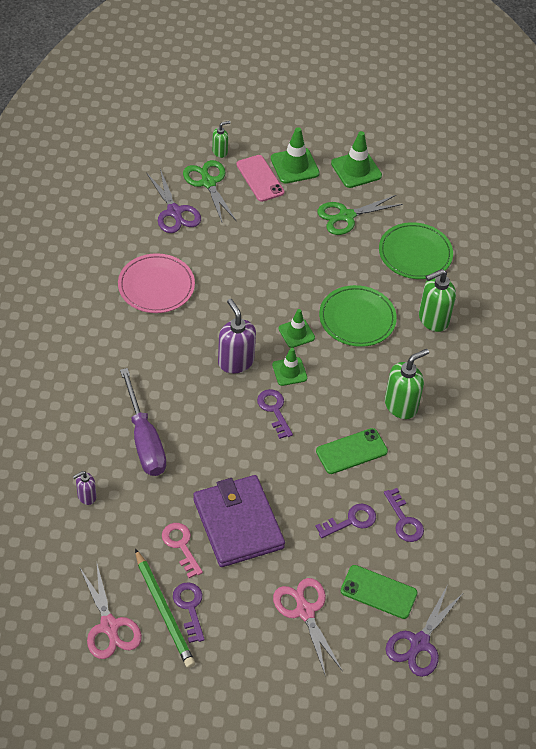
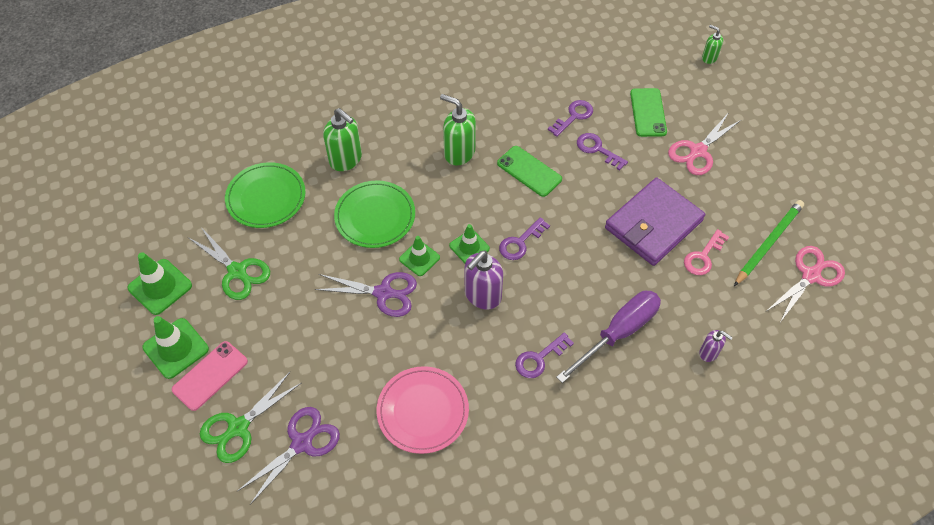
camera: 110 degrees left, 5 degrees up
(190, 607) = (752, 227): purple key -> purple key (539, 358)
(220, 151) = (179, 437): green soap dispenser -> green soap dispenser (709, 58)
(419, 643) = (672, 77): purple scissors -> purple scissors (384, 293)

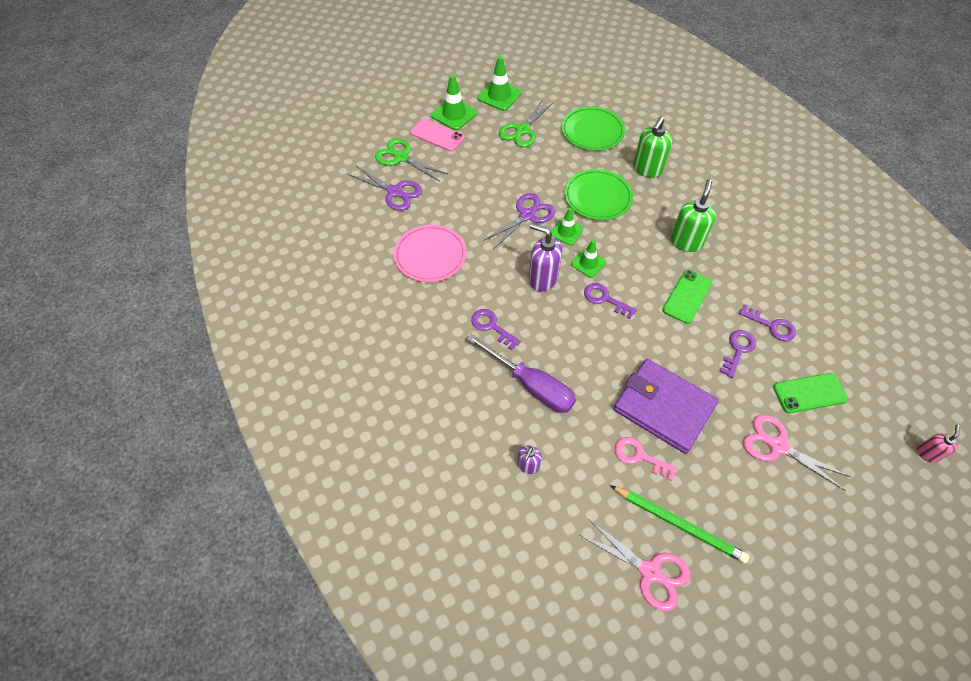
camera: 80 degrees right, 0 degrees up
(384, 293) = (527, 215): purple scissors -> purple scissors turned 135 degrees counterclockwise
(709, 58) = (927, 453): green soap dispenser -> pink soap dispenser

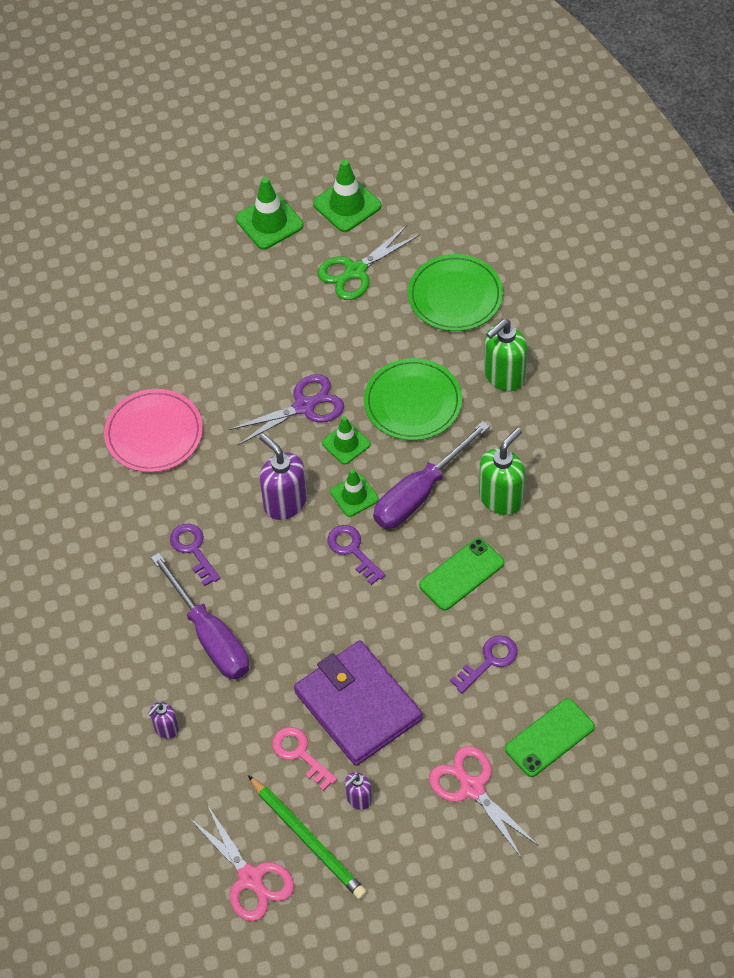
camera: 20 degrees right, 0 degrees up
(395, 192) = (142, 329): purple scissors -> none
(401, 157) = (169, 276): green scissors -> none
(437, 135) = (232, 252): pink phone -> none
(631, 251) = (420, 493): none -> purple screwdriver
(700, 479) = (358, 799): none -> purple soap dispenser
(771, 325) = (551, 641): purple key -> none
(809, 393) = (549, 738): green phone -> green phone turned 45 degrees counterclockwise
(927, 453) = (652, 847): pink soap dispenser -> none

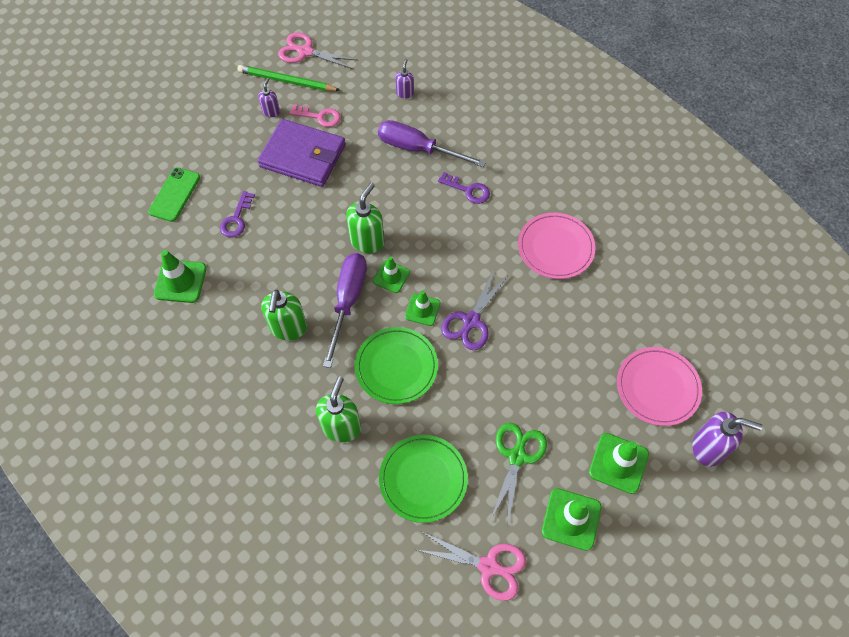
camera: 145 degrees right, 5 degrees up
(177, 259) = (657, 387): none -> pink plate
(285, 502) = (434, 248): purple soap dispenser -> purple soap dispenser (708, 448)
(352, 550) = (367, 241): purple key -> green soap dispenser
(461, 574) = (285, 262): green phone -> none
(471, 788) = (208, 147): pink scissors -> pink scissors (489, 566)
(595, 615) = (180, 281): none -> green traffic cone

